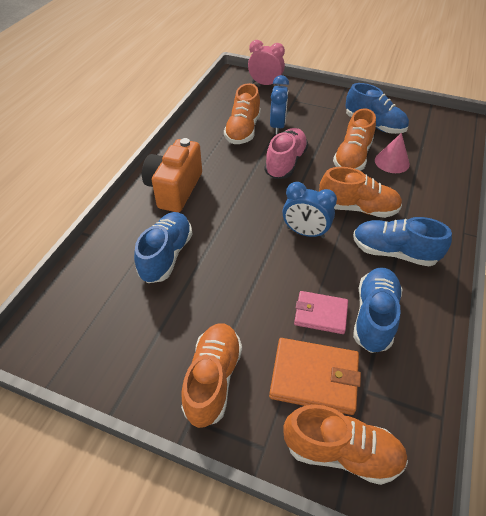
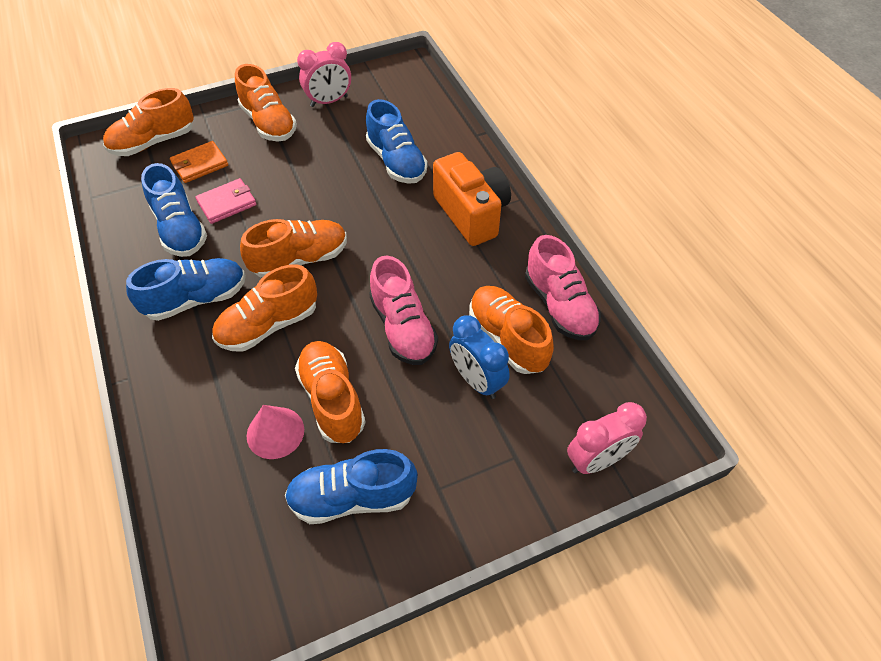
camera: 135 degrees right, 5 degrees up
(136, 361) = (329, 101): none -> pink clock
(201, 126) = (559, 305): none -> pink shoe
(305, 232) = (300, 259): blue clock -> orange shoe
(314, 377) = (200, 164): orange wallet -> orange wallet, size x0.67

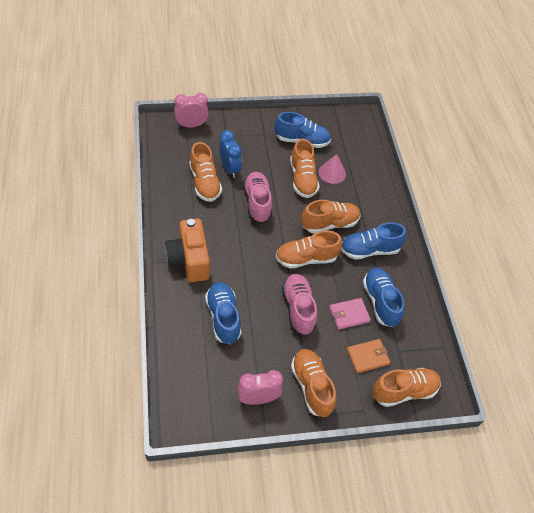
camera: 170 degrees left, 0 degrees up
(559, 305) = (168, 191): pink shoe -> pink shoe (298, 308)

